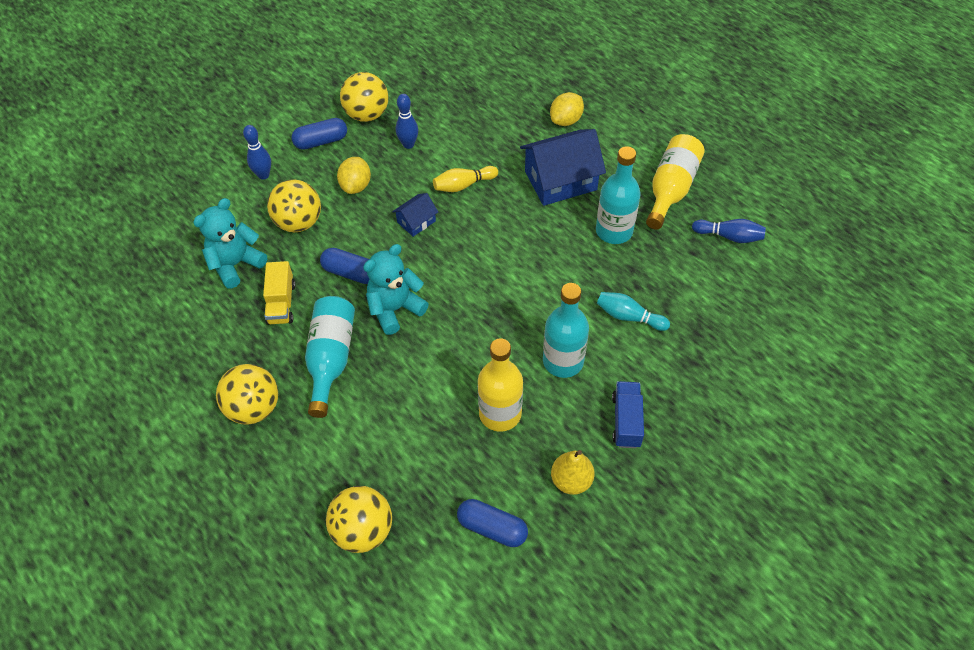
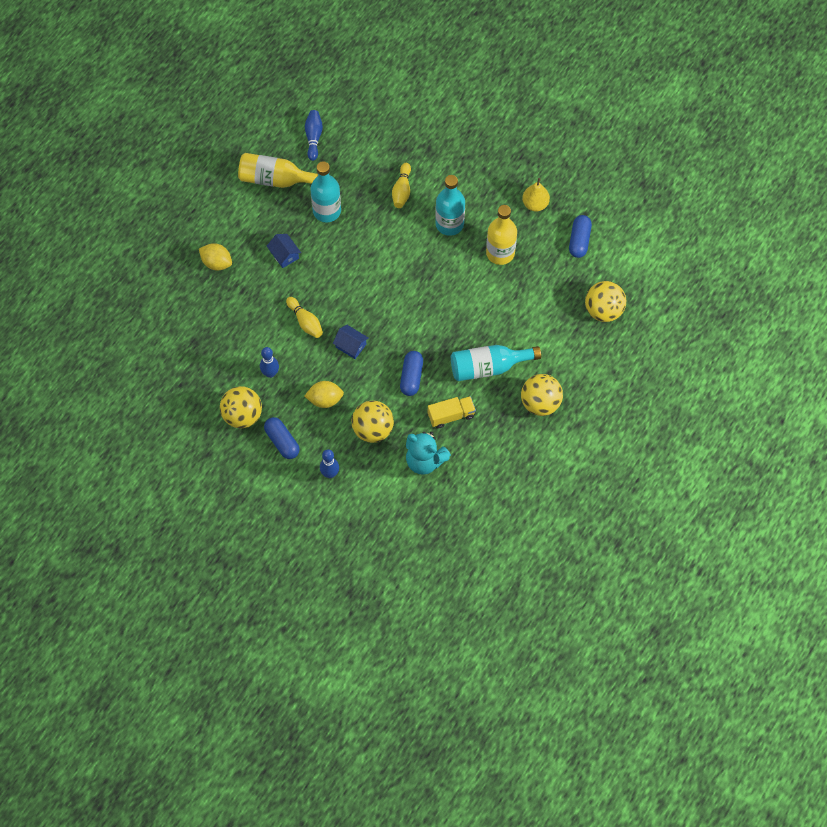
camera: 105 degrees left, 10 degrees up
(395, 309) = (435, 338): turquoise teddy bear -> none
(560, 180) = (284, 255): blue house -> blue house, size x0.50
(626, 421) = (484, 180): blue truck -> none
(629, 317) = (402, 190): turquoise bowling pin -> yellow bowling pin

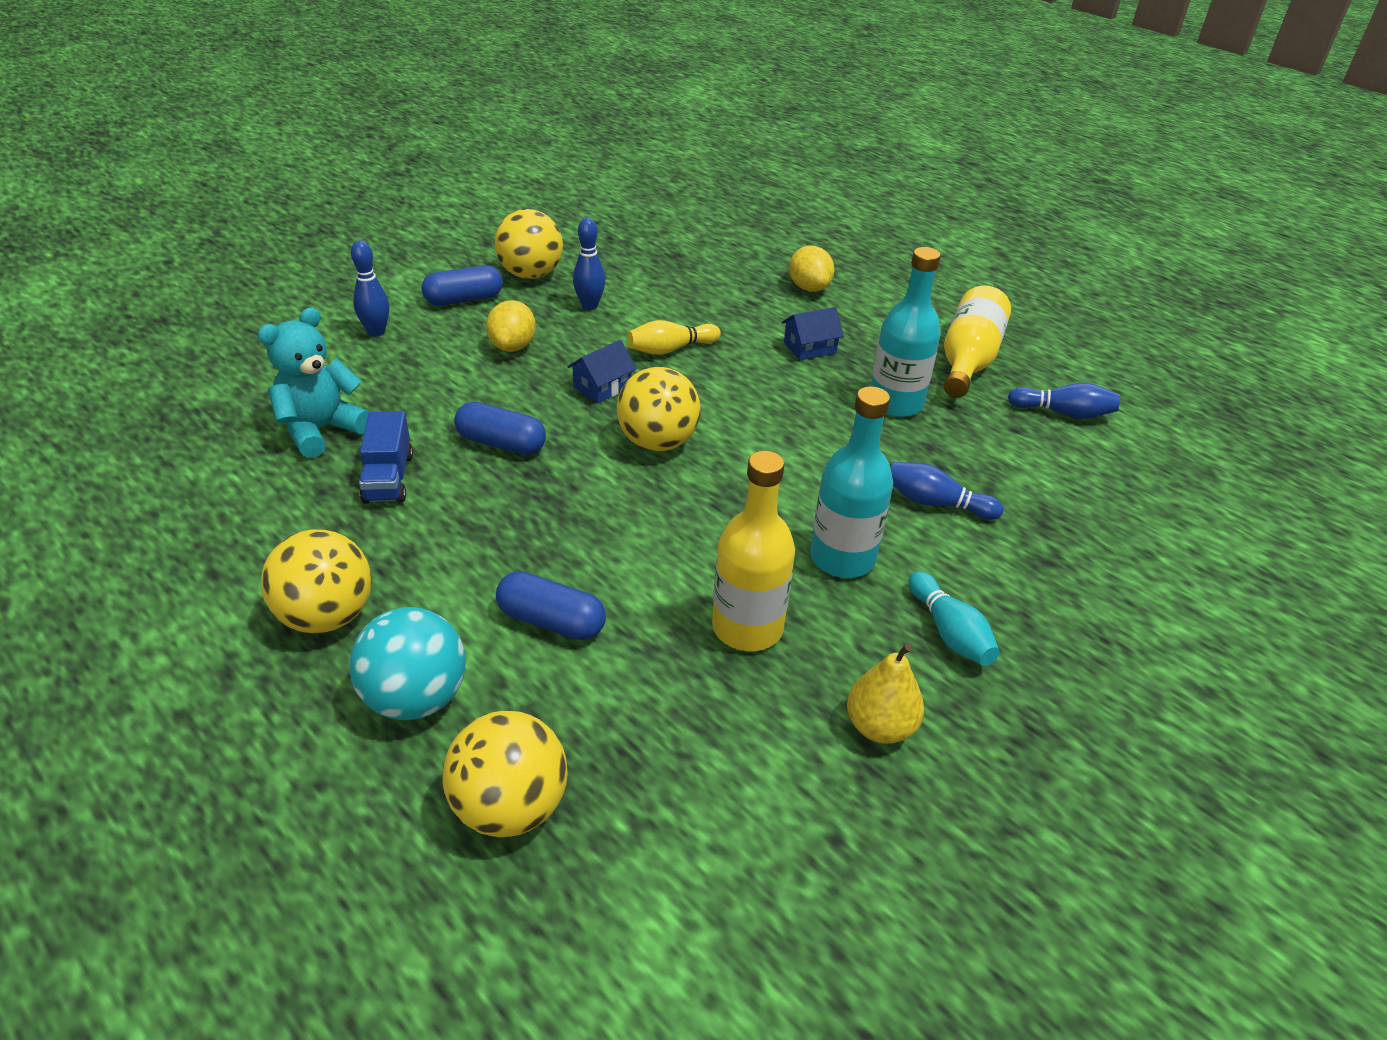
camera: 100 degrees right, 25 degrees down
(217, 263) = (809, 288): yellow lemon -> yellow lemon turned 60 degrees counterclockwise
(373, 429) = (424, 384): yellow ball -> yellow ball (657, 442)
(402, 190) = (936, 503): yellow bowling pin -> blue bowling pin
(451, 415) = (388, 478): yellow truck -> blue truck
(481, 183) = (949, 632): none -> turquoise bowling pin
(488, 367) = (464, 550): turquoise bottle -> none
(569, 356) = (416, 698): none -> turquoise ball
(579, 240) = (748, 802): blue capsule -> blue capsule (551, 621)

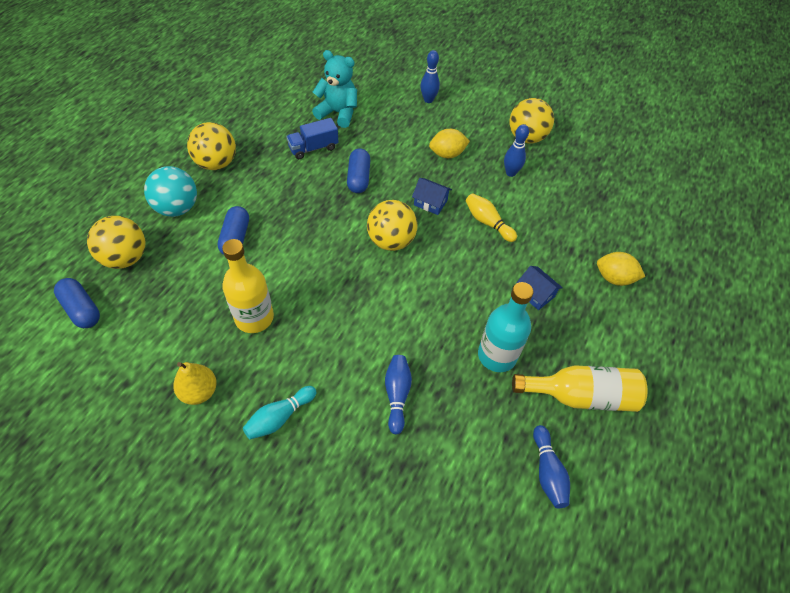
camera: 70 degrees right, 15 degrees up
(464, 299) = (480, 120): blue capsule -> blue capsule (82, 309)
(809, 288) = (614, 278): yellow lemon -> yellow lemon turned 60 degrees clockwise
(842, 558) = (325, 351): turquoise bottle -> none

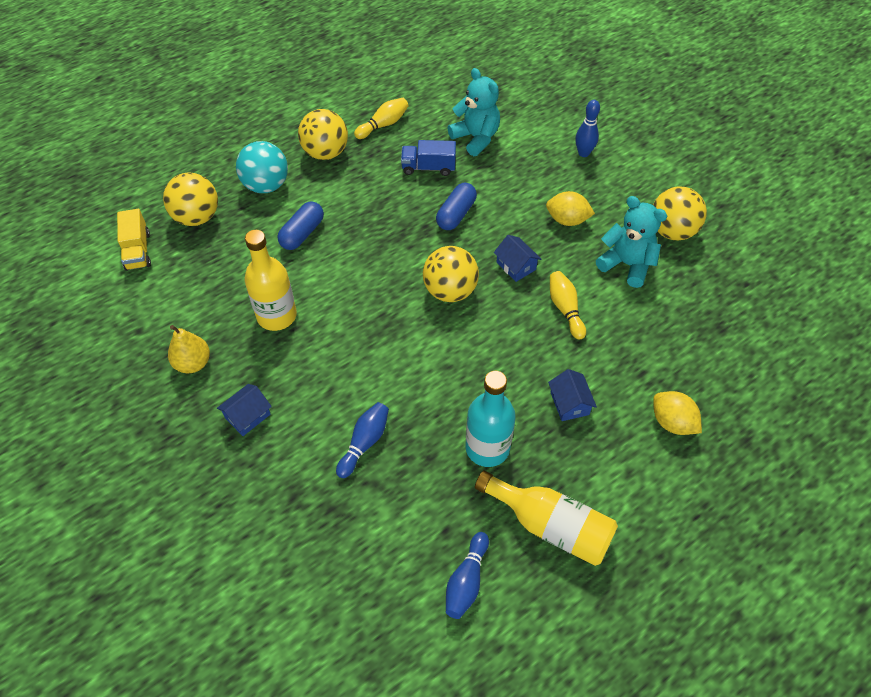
camera: 30 degrees right, 0 degrees up
(82, 309) = (138, 251): blue capsule -> yellow truck
(254, 125) = (383, 125): none -> yellow bowling pin
(279, 417) = (247, 416): turquoise bowling pin -> blue house
(510, 173) = (627, 264): blue bowling pin -> turquoise teddy bear

